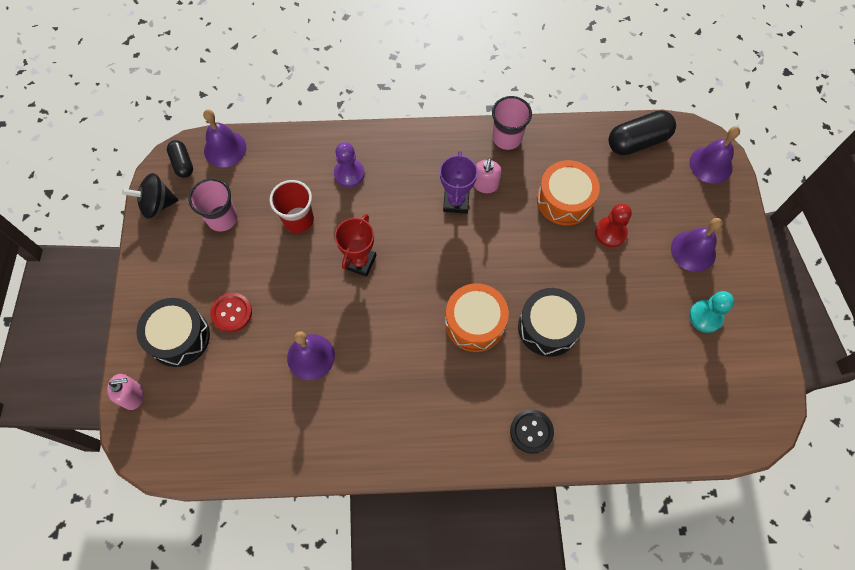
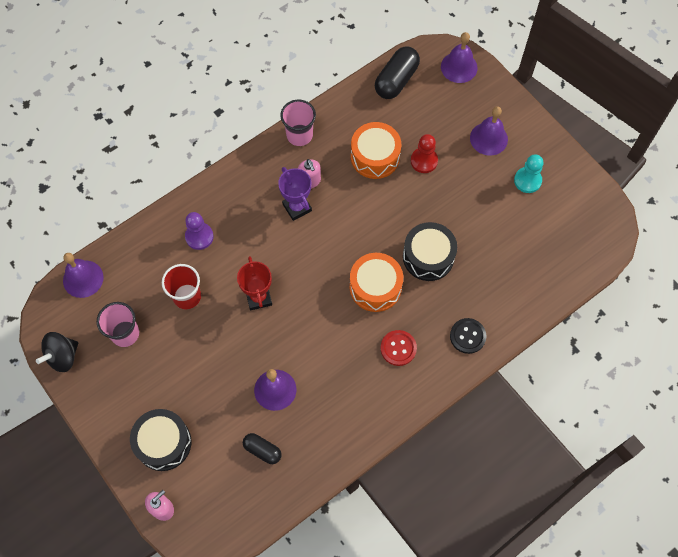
camera: 35 degrees left, 0 degrees up
(182, 163) = (57, 312): black capsule -> black capsule (262, 450)
(231, 313) = (190, 398): red button -> red button (398, 348)

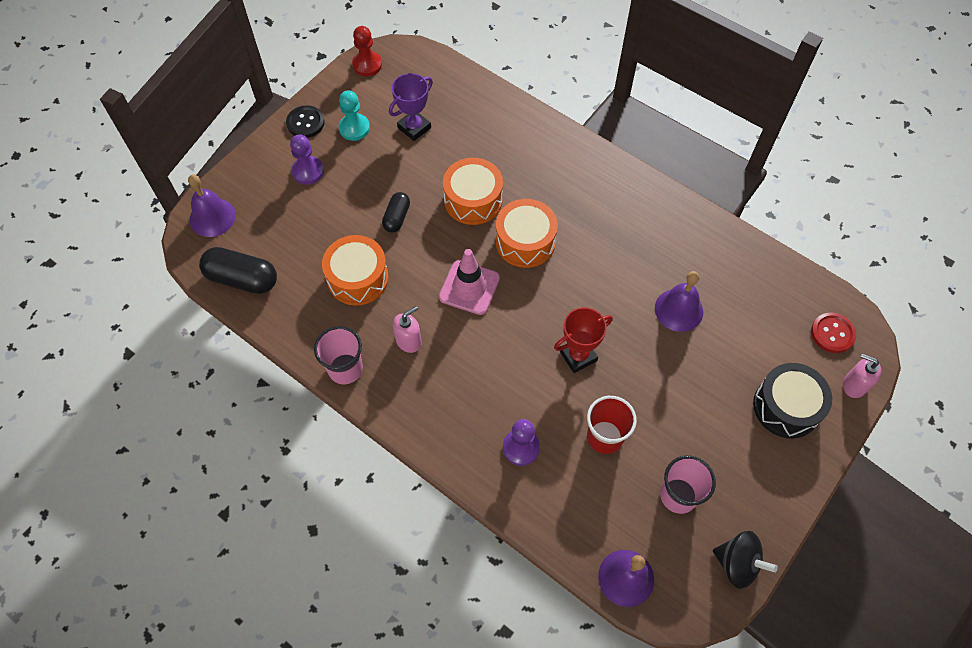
camera: 105 degrees left, 5 degrees down
(262, 450) = (748, 304): black capsule -> black capsule (397, 217)
(297, 207) = (448, 345): purple trophy -> purple trophy (414, 128)
(343, 234) = (469, 287): none -> pink traffic cone
(398, 348) = (587, 206): red button -> red button (832, 333)
(424, 161) = (352, 227): red pawn -> red pawn (367, 65)
(428, 257) = (473, 200): black drum -> orange drum
(467, 336) = (552, 149): black button -> black button (305, 123)
(488, 138) = (308, 171): purple bell -> purple pawn

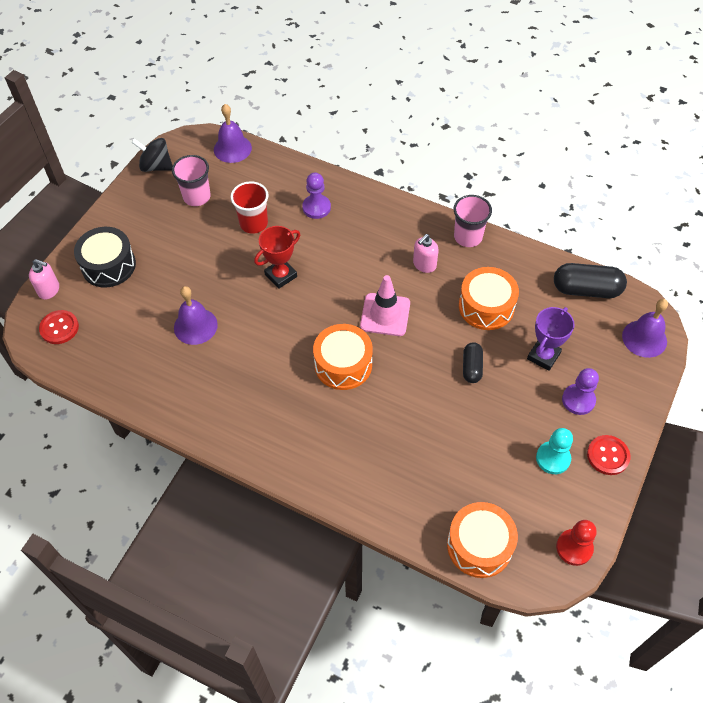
camera: 170 degrees right, 5 degrees down
(305, 123) = (608, 456): black button -> red button
(414, 128) = (489, 470): purple trophy -> purple trophy (543, 356)
(473, 200) = (403, 398): orange drum -> orange drum (479, 545)

